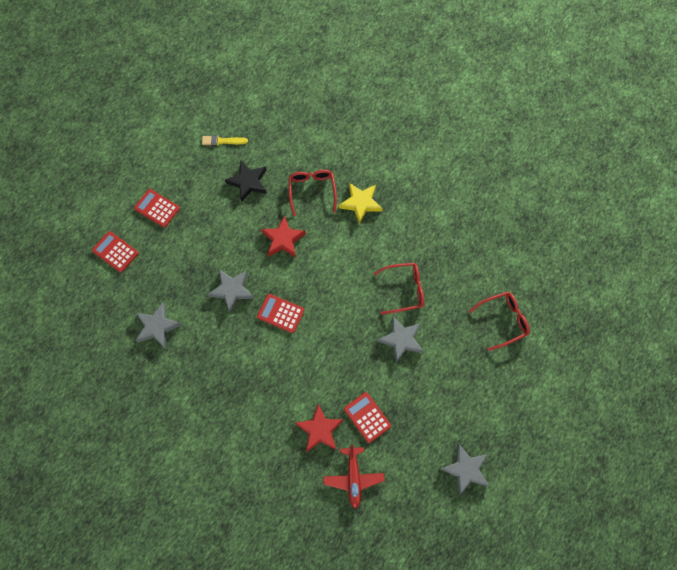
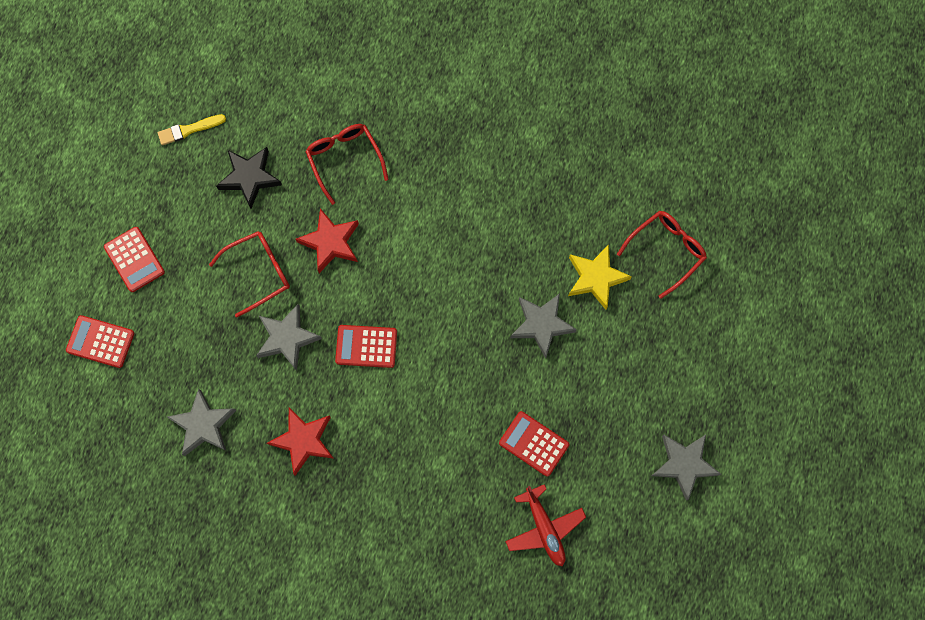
camera: 20 degrees left, 5 degrees up
(157, 208) = (134, 259): red calculator -> red calculator turned 135 degrees counterclockwise
(320, 430) = (478, 483): red star -> red star (303, 440)
(360, 203) = (418, 154): yellow star -> yellow star (595, 278)
(404, 290) = (522, 255): red glasses -> red glasses (259, 272)

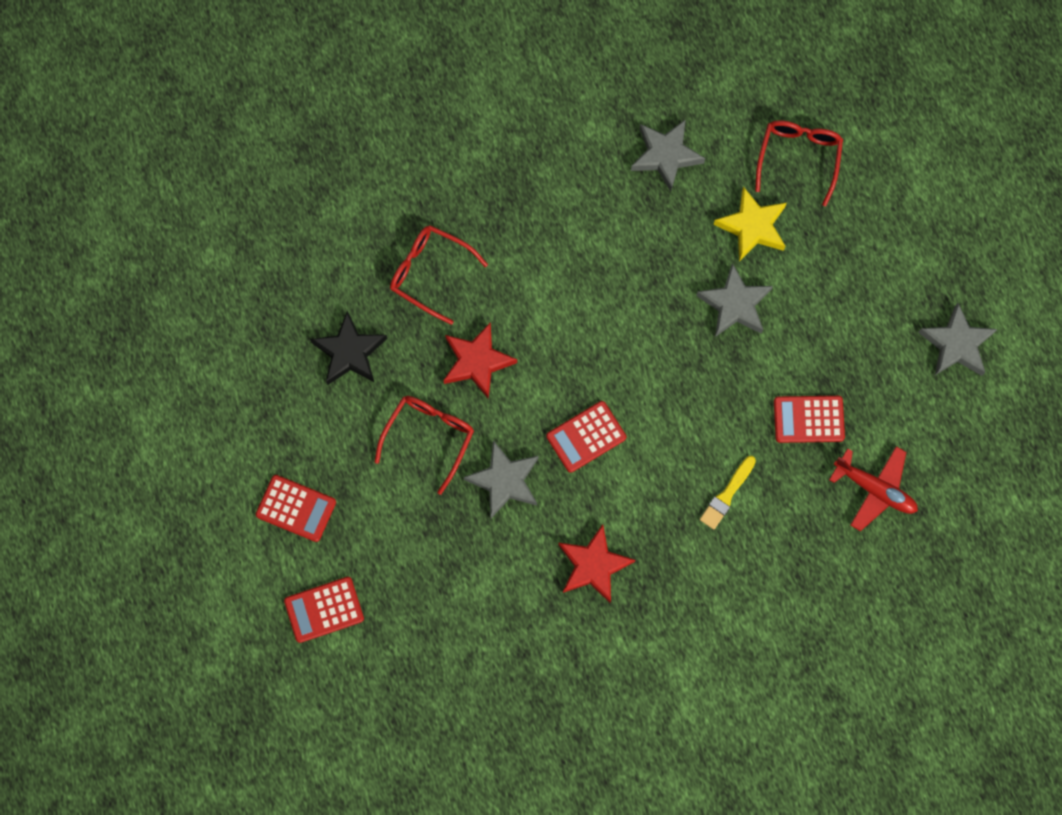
camera: 35 degrees left, 0 degrees up
(189, 130) = (252, 346): yellow brush -> yellow brush (727, 495)
(203, 425) = (486, 618): grey star -> grey star (665, 155)

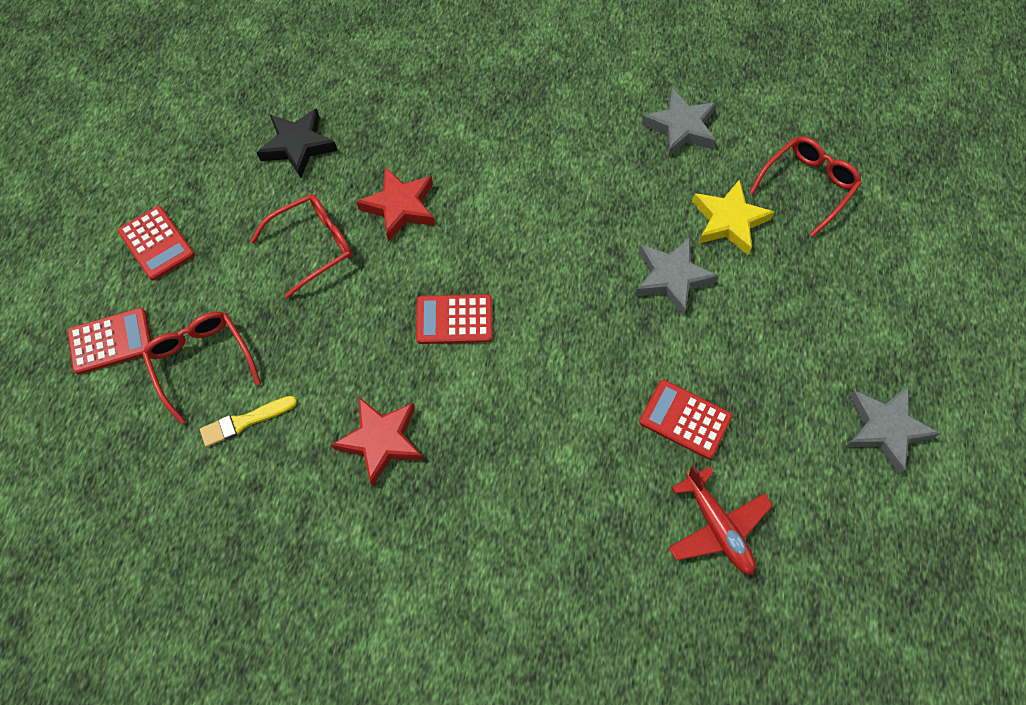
camera: 30 degrees right, 10 degrees down
(324, 610) = (111, 341): red calculator -> red calculator turned 150 degrees clockwise
(430, 273) = (410, 119): red glasses -> red glasses (201, 362)
(504, 481) = (352, 318): grey star -> none
(727, 495) = (557, 447): yellow brush -> yellow brush (245, 421)

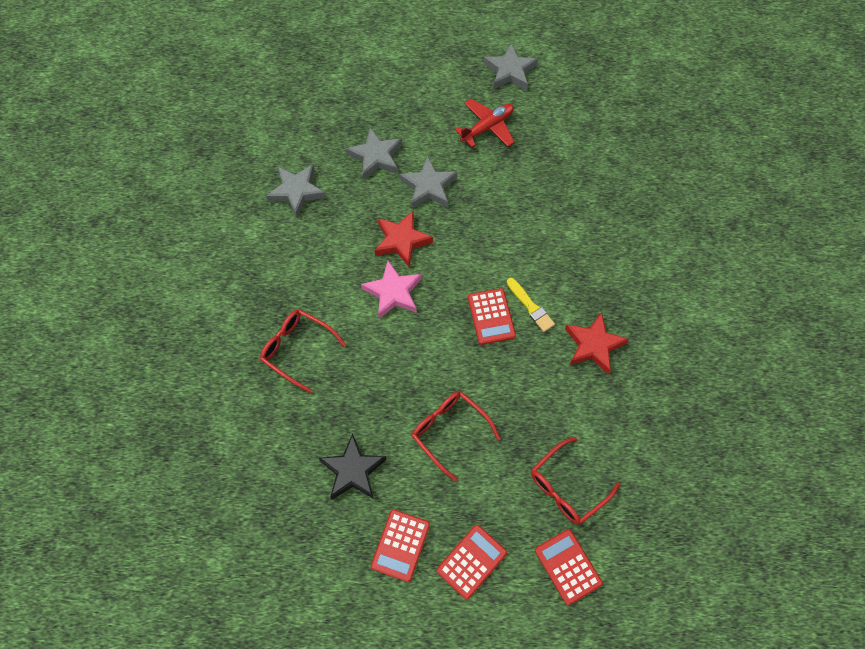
camera: 100 degrees left, 0 degrees up
(245, 421) = (604, 440): yellow brush -> yellow brush (530, 306)
(400, 207) = (401, 374): red star -> red star (401, 241)
(513, 213) = (393, 292): none -> pink star
(685, 419) = (530, 171): red calculator -> red calculator (400, 545)
(717, 526) = (594, 150): red plane -> red plane (487, 127)
(728, 221) = (376, 157): yellow star -> grey star
(807, 186) = (338, 113): red glasses -> red glasses (297, 349)

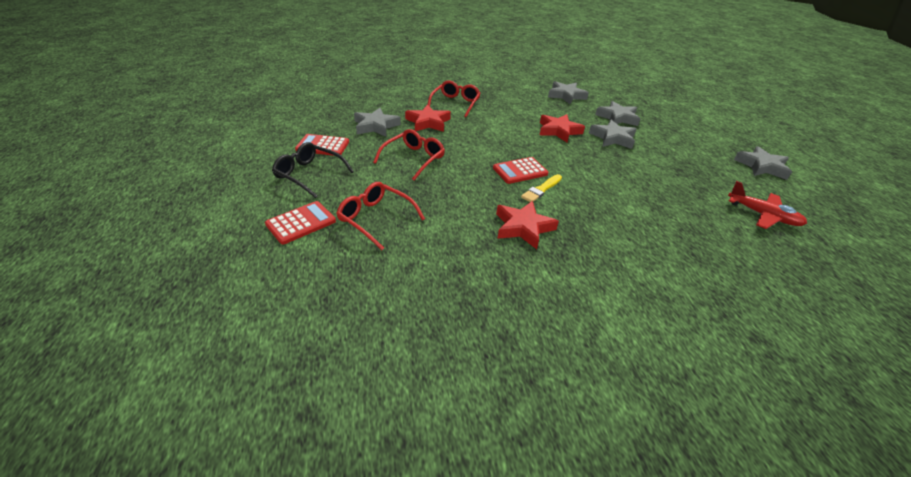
camera: 75 degrees right, 25 degrees down
(352, 398) = (428, 122): none -> red star
(353, 470) = (376, 126): black star -> grey star
(393, 292) = (515, 131): pink star -> none
(471, 561) = (309, 174): red calculator -> black glasses
(487, 127) = (693, 159): red plane -> red plane (762, 215)

